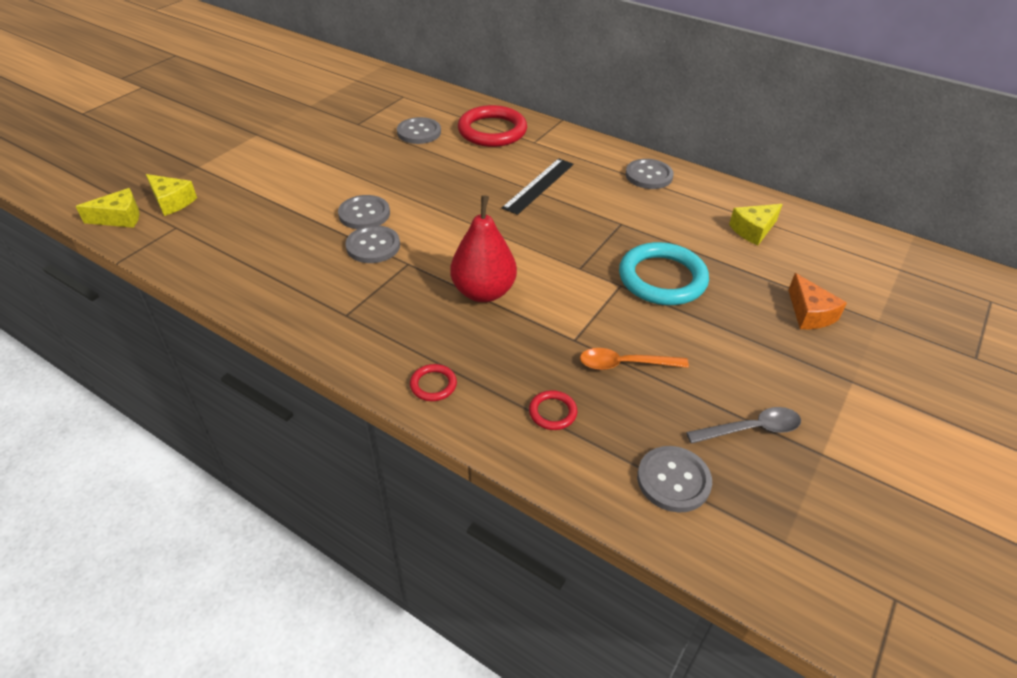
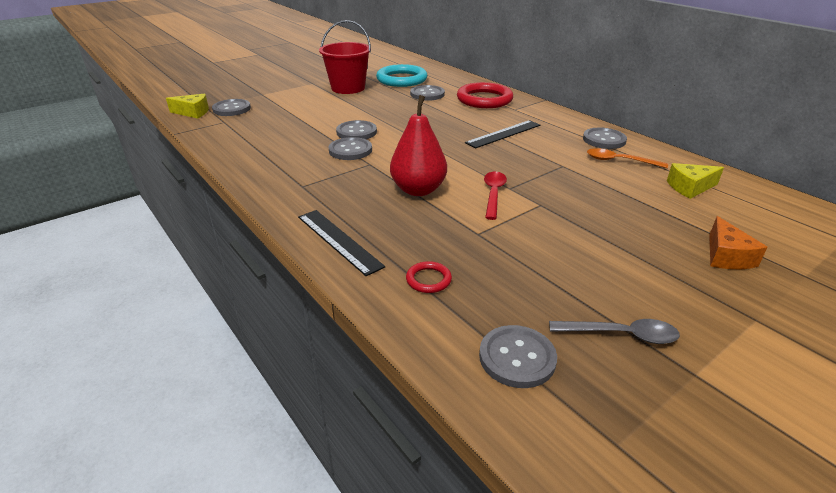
camera: 20 degrees right, 10 degrees down
(172, 202) = (232, 109): yellow cheese -> grey button
(311, 137) = (348, 88): none -> red bucket
(433, 385) = (339, 240): red ring -> black ruler
(567, 281) = (493, 194): none -> red spoon
(625, 364) = (515, 259): orange spoon -> orange spoon (619, 161)
(662, 278) = (582, 206): turquoise ring -> turquoise ring (402, 79)

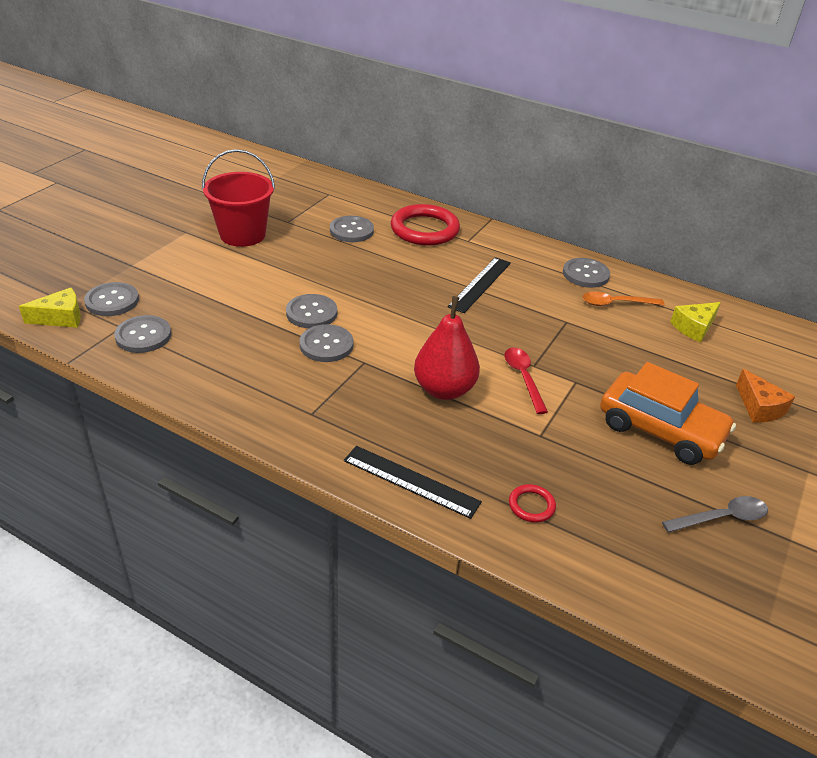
camera: 25 degrees left, 5 degrees up
(402, 79) = (301, 207): turquoise ring -> none
(517, 358) = (656, 567): grey button -> grey button (143, 336)
(601, 252) = (660, 430): none -> orange car

